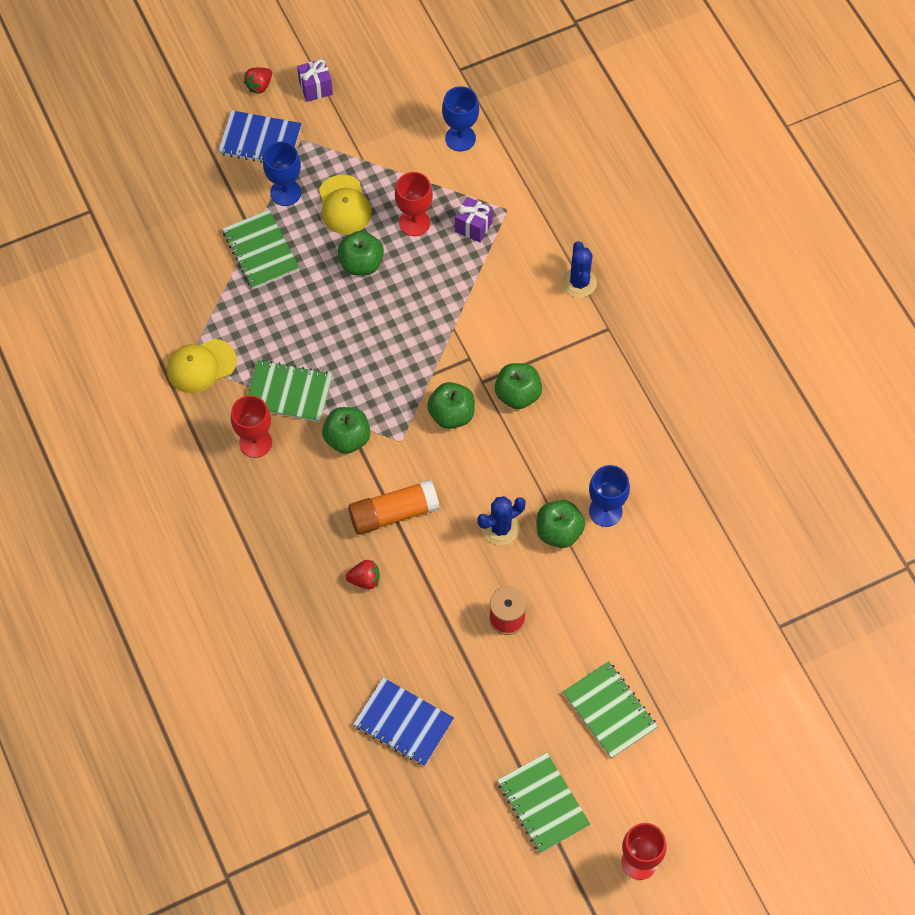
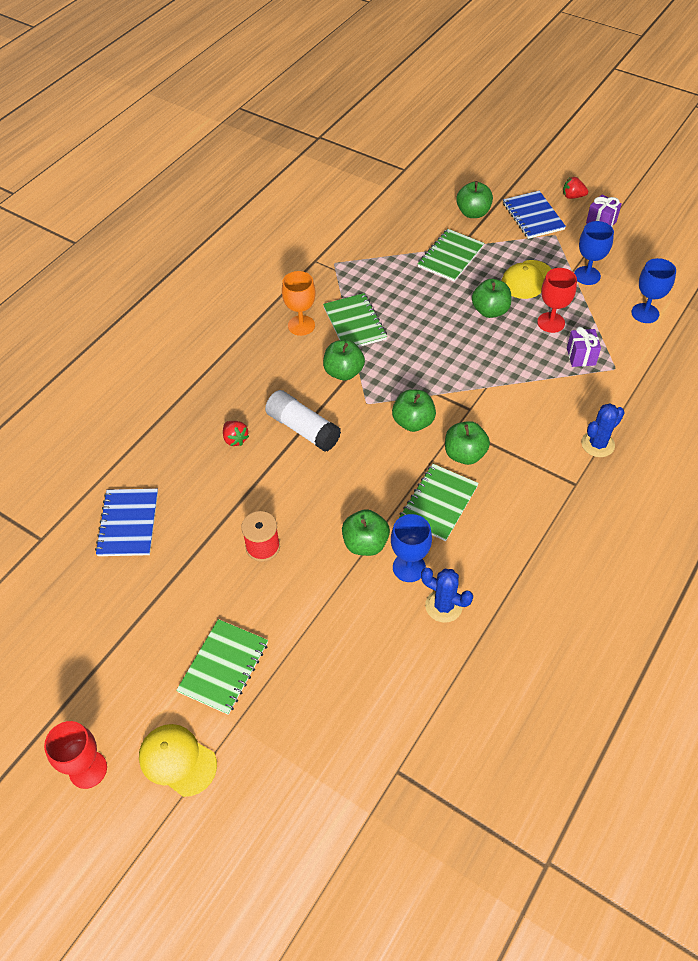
camera: 60 degrees right, 10 degrees down
(201, 366) = (337, 271): yellow cap -> yellow cap (177, 760)
(212, 190) = (473, 213): none -> green apple
(255, 443) = (301, 325): red goblet -> orange goblet
(285, 192) = (506, 247): blue goblet -> blue goblet (587, 275)
(393, 513) = (303, 429): orange glue stick -> white glue stick
(500, 528) = (339, 502): blue cactus -> blue cactus (443, 606)
(543, 803) = (107, 660): green notebook -> green notebook (438, 503)

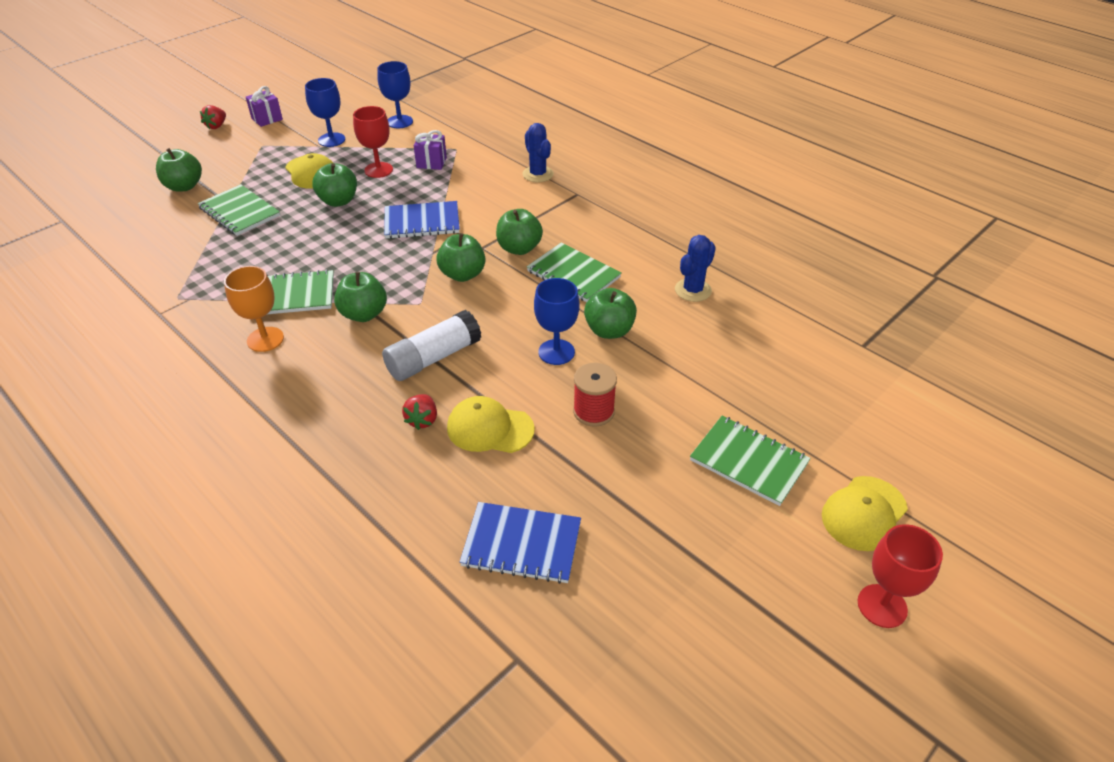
camera: 80 degrees left, 10 degrees down
(233, 482) = (490, 428): none -> yellow cap
(235, 439) = (422, 420): red strawberry -> red strawberry turned 120 degrees clockwise
(409, 567) = (645, 305): blue goblet -> blue goblet (556, 352)
(533, 216) = (224, 152): blue notebook -> blue notebook (422, 222)

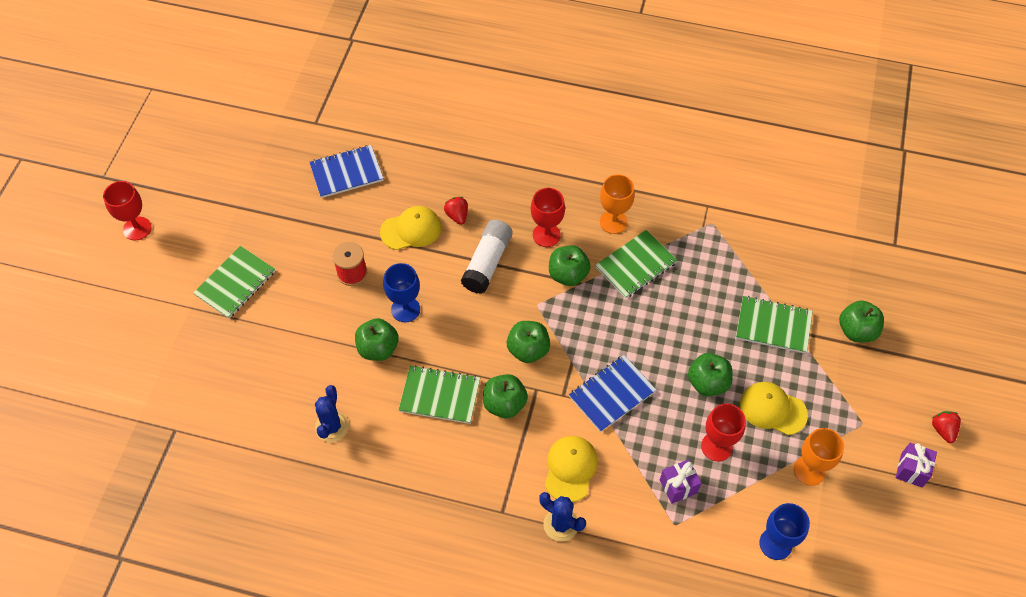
camera: 150 degrees right, 15 degrees up
(331, 140) = (809, 470): blue goblet -> orange goblet
(346, 357) = (546, 235): none -> red goblet
(748, 462) = (235, 283): green notebook -> green notebook turned 60 degrees counterclockwise
(864, 513) = (154, 280): yellow cap -> yellow cap (570, 469)

